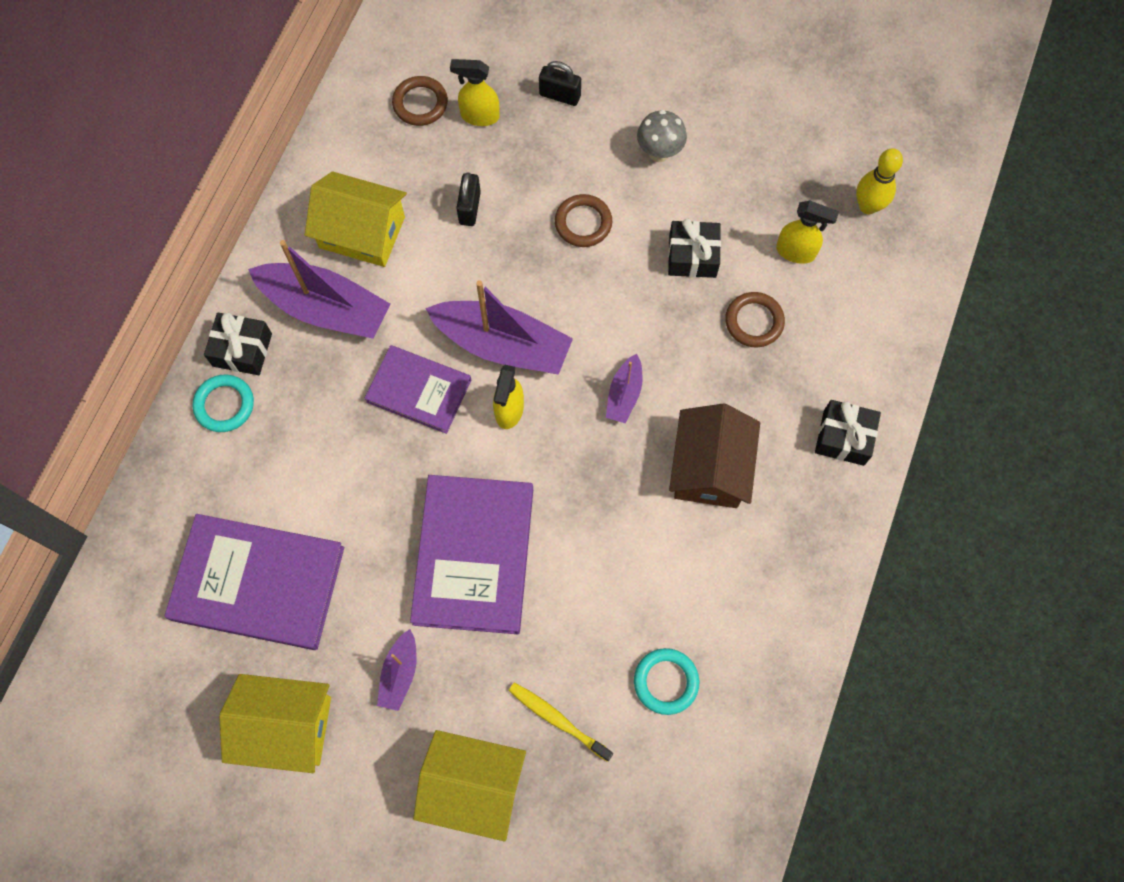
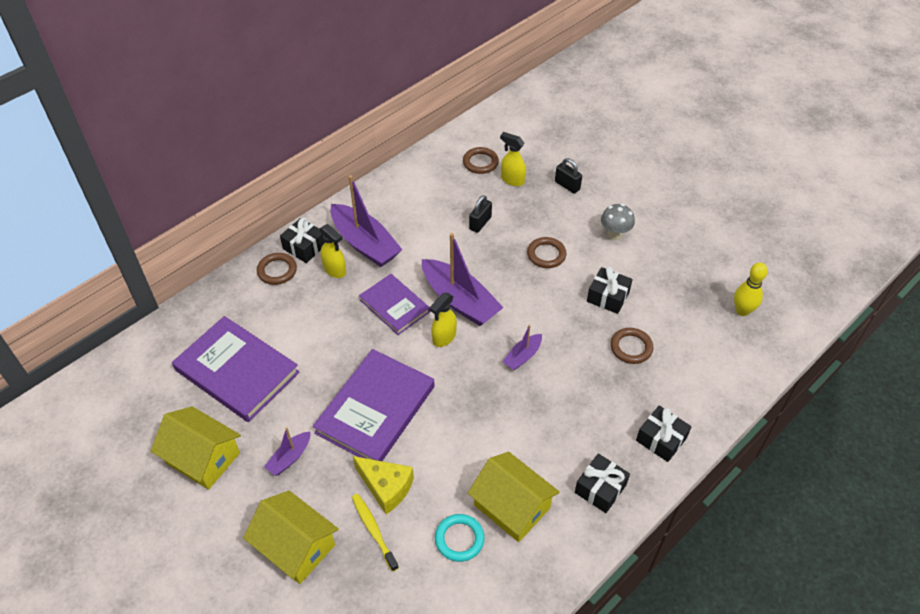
camera: 25 degrees right, 20 degrees down
(224, 405) = (277, 271): turquoise ring -> brown ring
(362, 232) = (409, 213): yellow house -> yellow house (512, 506)
(543, 656) = (386, 487): none -> yellow cheese
(710, 468) = (558, 420): brown house -> none
(796, 252) = (679, 319): yellow spray bottle -> yellow spray bottle (335, 270)
(800, 537) = (600, 488): none -> black gift

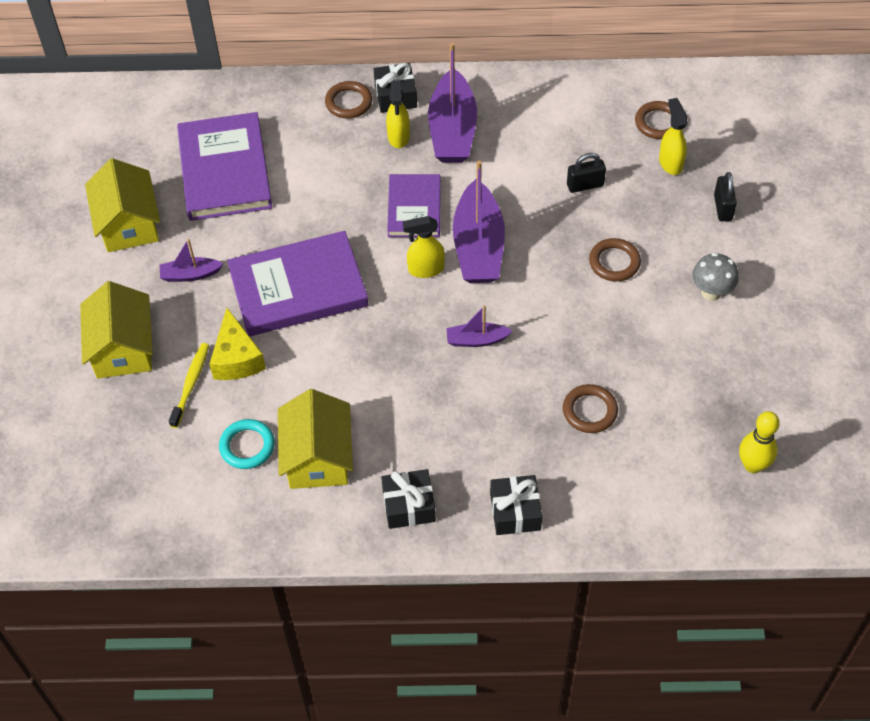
camera: 45 degrees right, 5 degrees up
(608, 297) = (626, 347): black gift -> none

